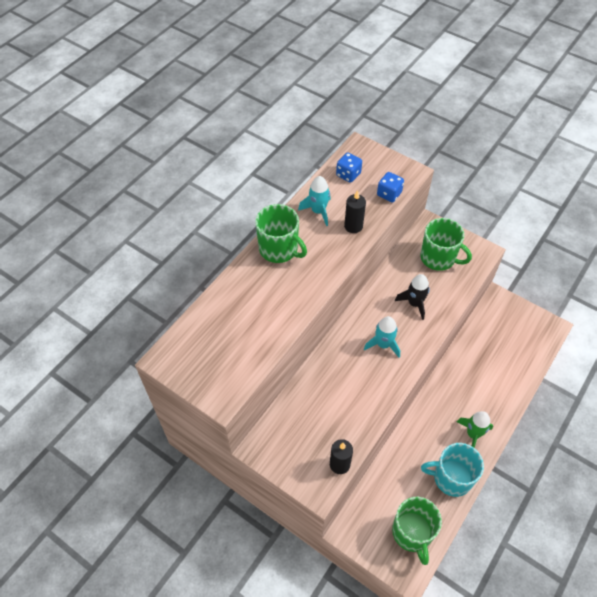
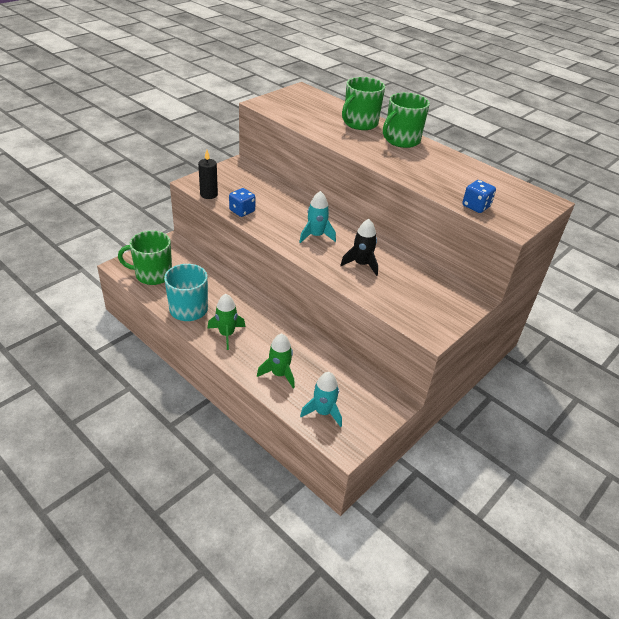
camera: 95 degrees right, 15 degrees down
(318, 211) = (448, 164): turquoise rocket -> turquoise rocket (323, 412)
(348, 174) = (502, 187): blue dice -> blue dice (242, 211)
(353, 226) = (428, 179): black candle -> none
(438, 258) = (423, 294): green mug -> green mug (360, 123)
(502, 382) = (279, 374): none -> green rocket

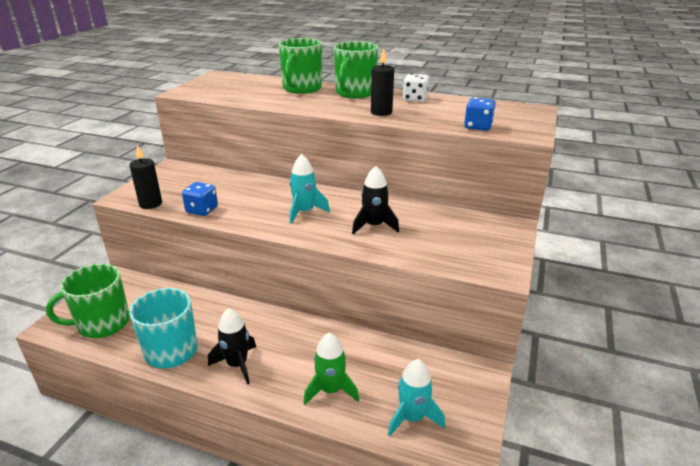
camera: 20 degrees left, 10 degrees down
(226, 334) = (237, 364): green rocket -> black rocket
(406, 168) = (381, 112): none -> black candle
(448, 161) = (415, 99): none -> white dice

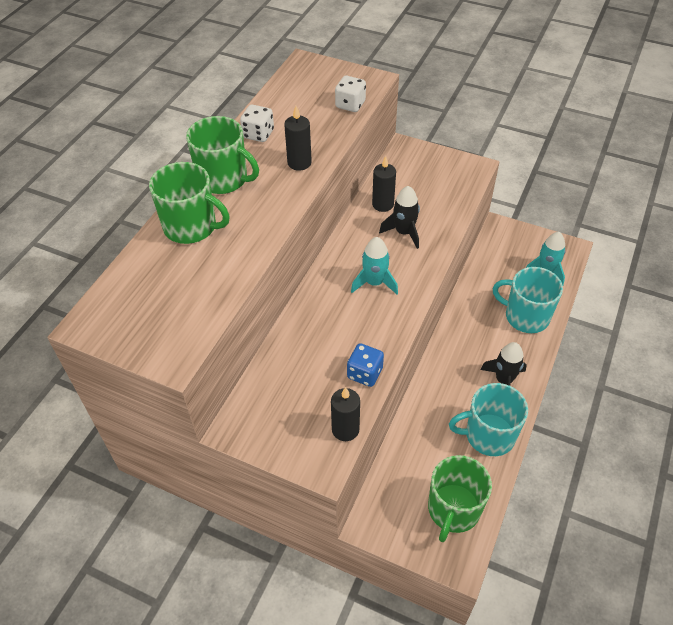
camera: 85 degrees left, 20 degrees up
(102, 323) = (453, 510): green mug -> green mug turned 45 degrees clockwise
(330, 390) = (525, 316): green rocket -> turquoise mug
(413, 214) = (383, 204): none -> black candle
(478, 127) = (350, 105): blue dice -> white dice

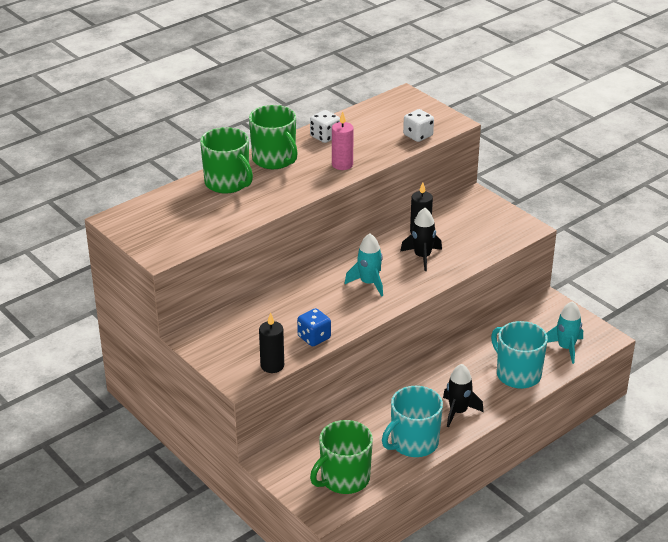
camera: 25 degrees right, 15 degrees down
(299, 163) = (342, 164): black candle -> pink candle
(488, 435) = (413, 443): turquoise mug -> turquoise mug turned 60 degrees counterclockwise

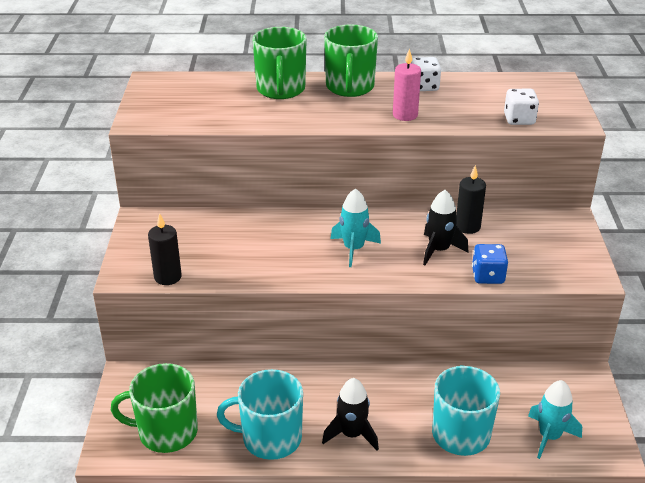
camera: 40 degrees right, 0 degrees up
(314, 337) = (237, 272): blue dice -> blue dice (488, 276)

